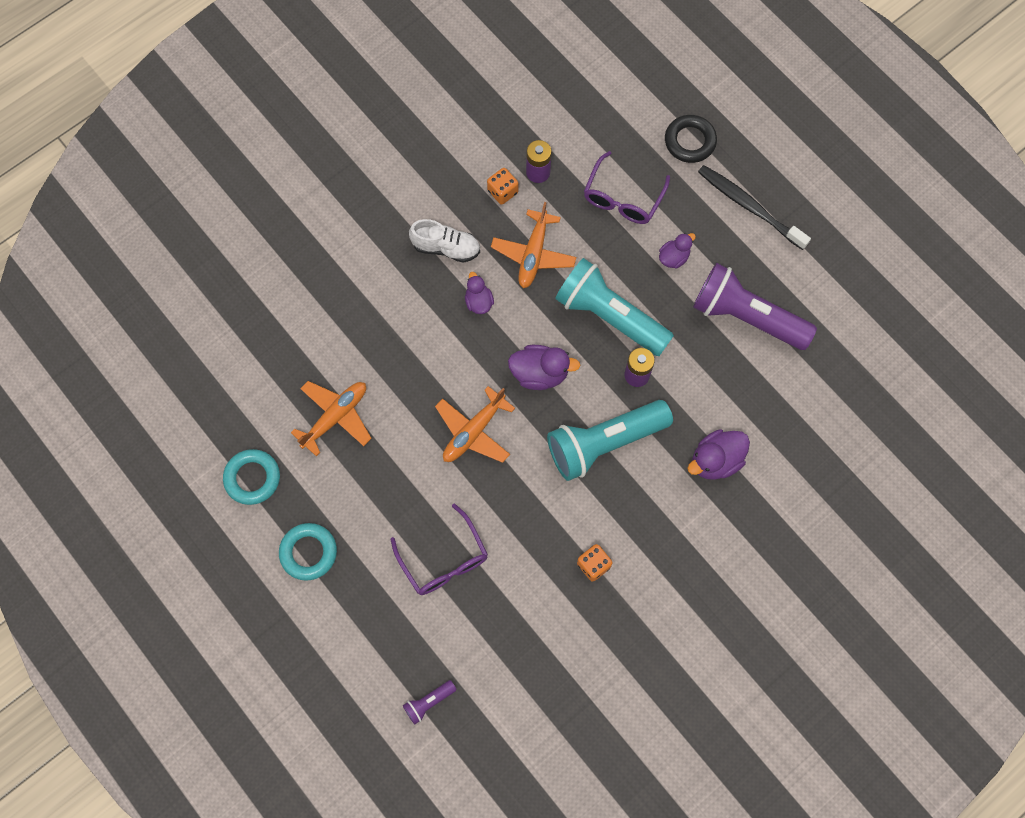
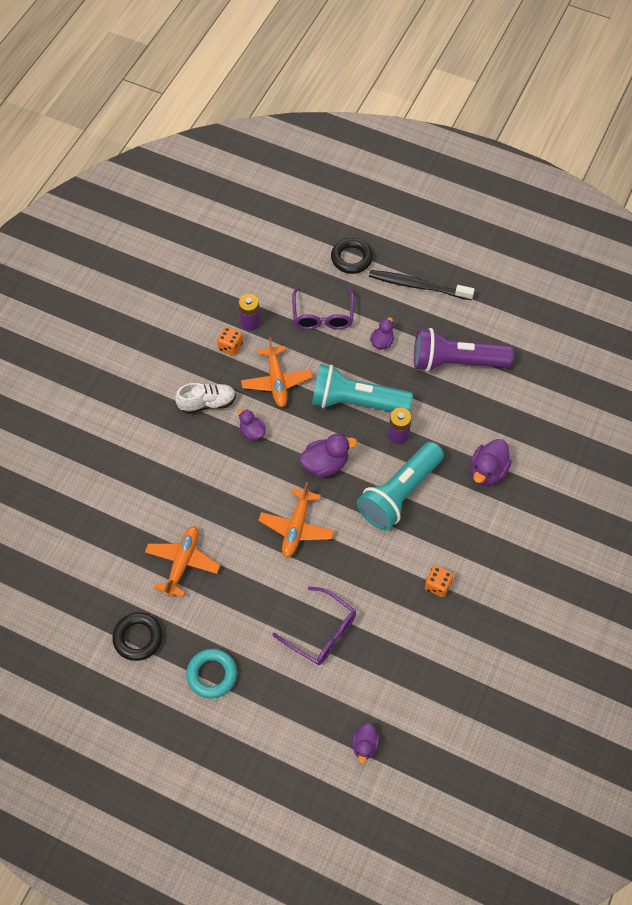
camera: 25 degrees left, 10 degrees down
(252, 478) = (138, 638): turquoise ring -> black ring
(428, 702) = (365, 745): purple flashlight -> purple duck

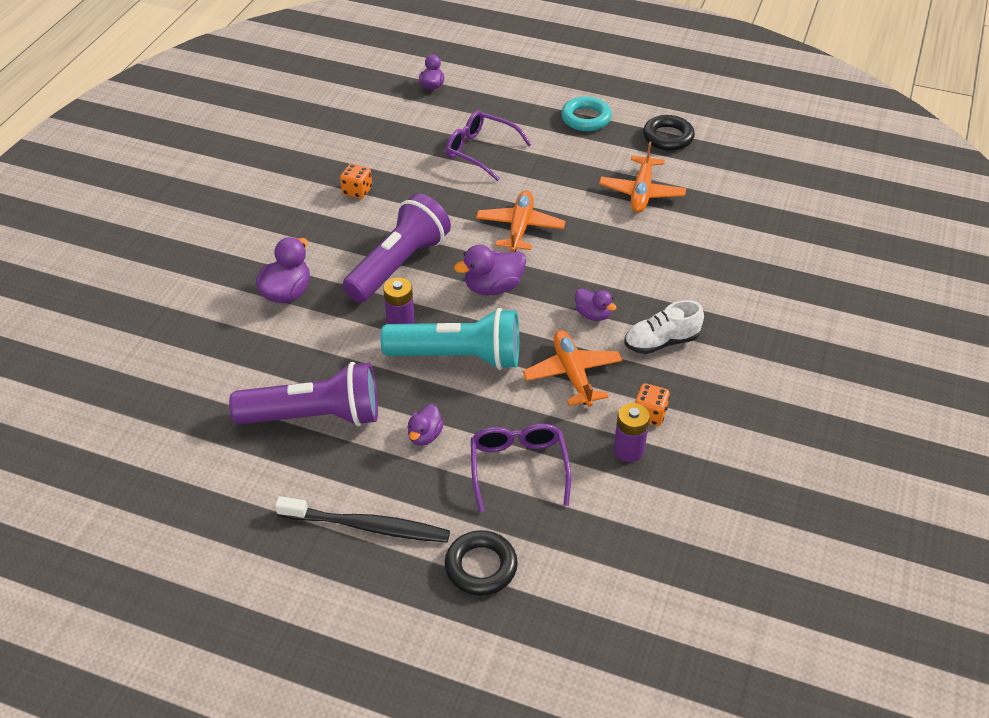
camera: 175 degrees right, 15 degrees down
(399, 493) = (399, 265): turquoise flashlight -> purple flashlight

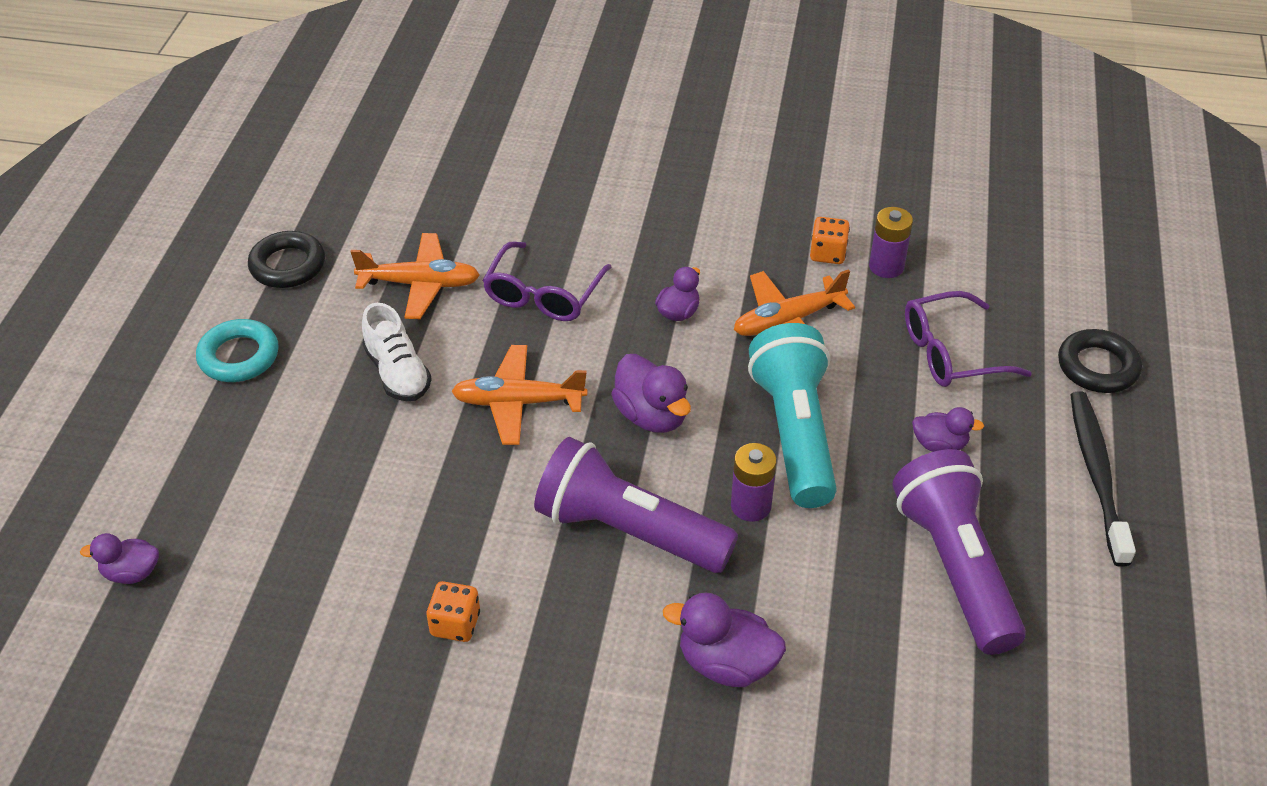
camera: 100 degrees left, 0 degrees up
(480, 151) = (332, 474): purple glasses -> purple glasses (543, 294)
(661, 342) = (709, 251): white shoe -> white shoe (397, 373)

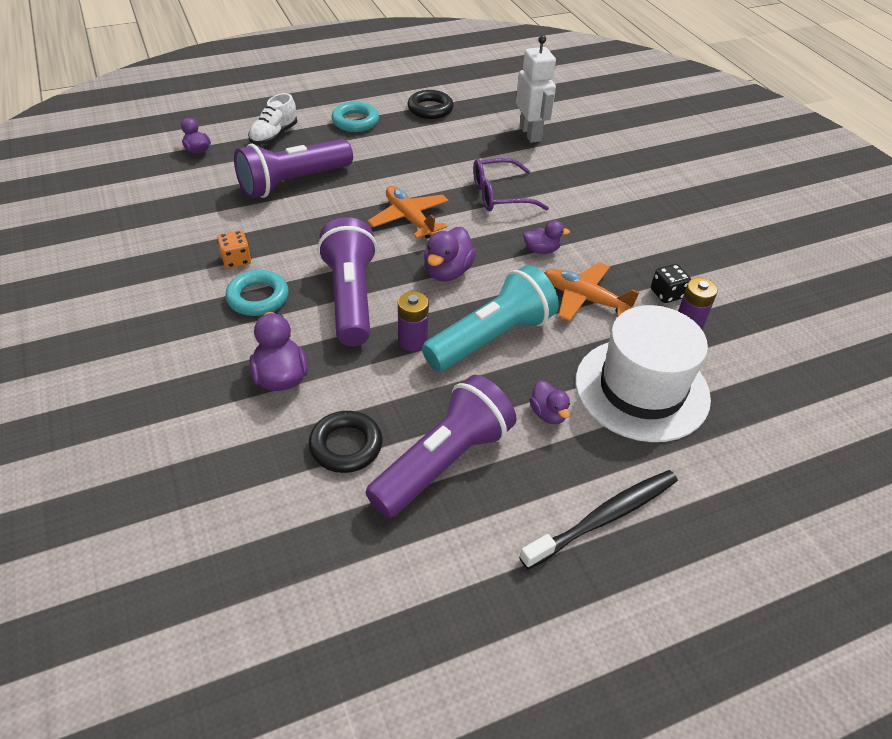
camera: 55 degrees right, 0 degrees up
(327, 489) = (293, 182): none -> purple flashlight
(397, 373) = (391, 171): white shoe -> white shoe (274, 136)
(420, 284) = (461, 152): orange plane -> none
(442, 201) = (530, 134): none -> white robot
(555, 629) = (258, 297): none -> turquoise ring
(827, 254) = (666, 294): orange dice -> black dice
(951, 353) = (642, 389): purple glasses -> white hat
(1097, 367) = (718, 480): black ring -> black ring (346, 446)

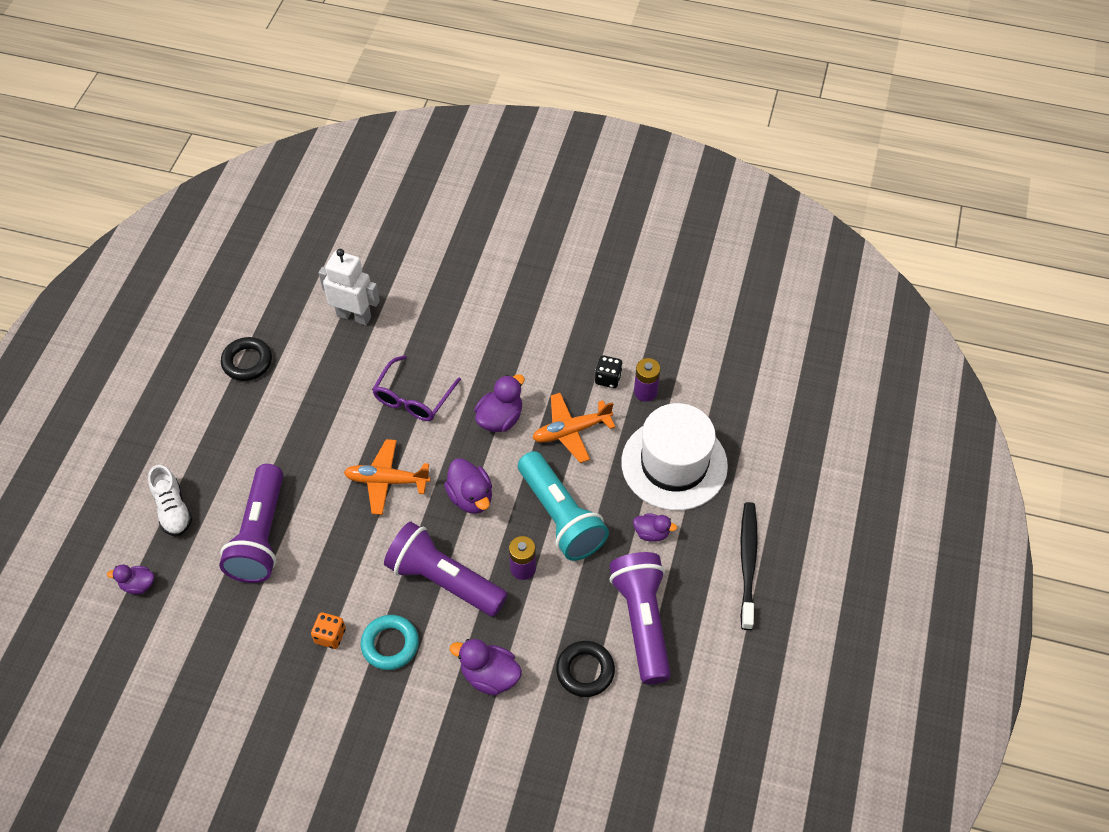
camera: 50 degrees left, 10 degrees up
(355, 121) = (211, 432): turquoise ring -> none
(492, 338) = (560, 517): turquoise flashlight -> turquoise flashlight turned 150 degrees clockwise
(541, 250) = (500, 418): purple duck -> purple duck, size x1.59

